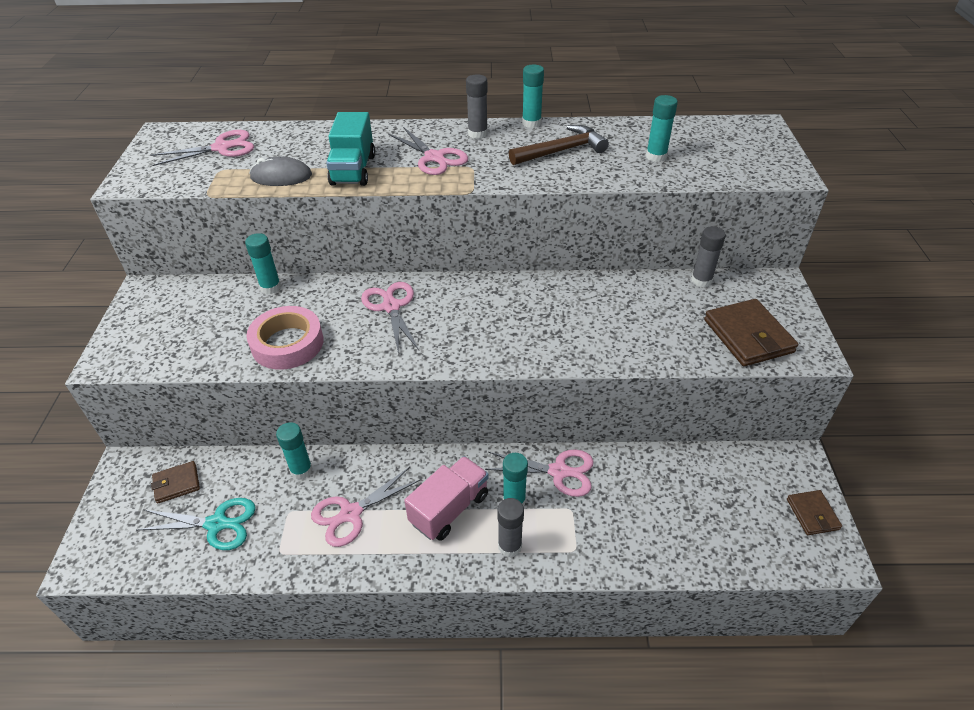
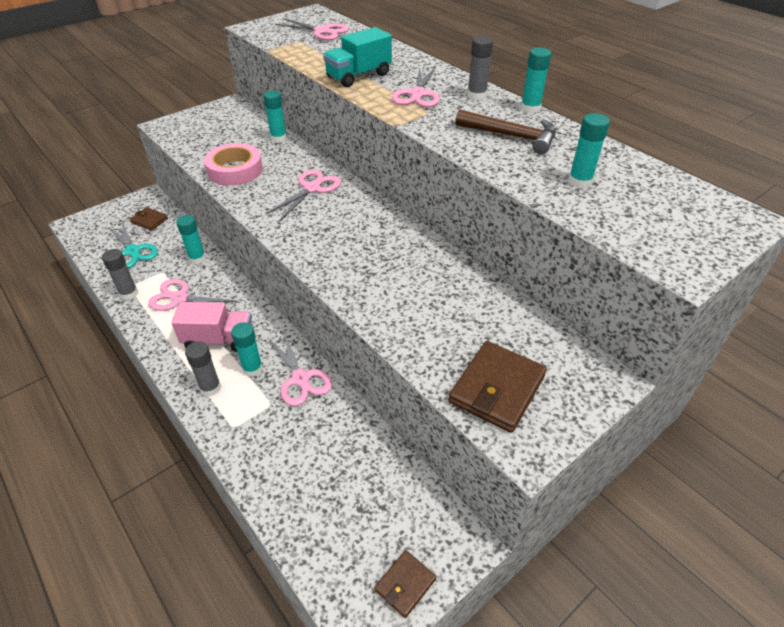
camera: 50 degrees right, 0 degrees up
(281, 176) = (317, 60): grey mouse -> none
(701, 281) = (538, 325): grey glue stick -> grey glue stick (129, 293)

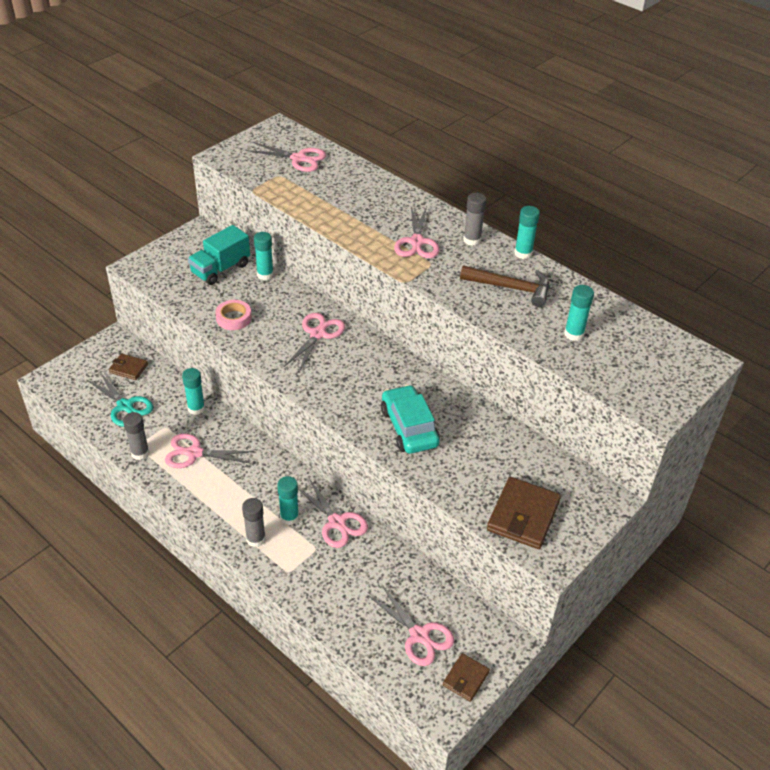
camera: 10 degrees left, 0 degrees up
(219, 340) = (248, 492): pink truck -> none
(235, 170) = (234, 318): pink tape -> pink tape, size x0.64
(358, 76) = (354, 221): turquoise truck -> turquoise truck (220, 269)
(360, 519) = (419, 635): none -> pink scissors
(382, 280) = (409, 427): none -> turquoise car

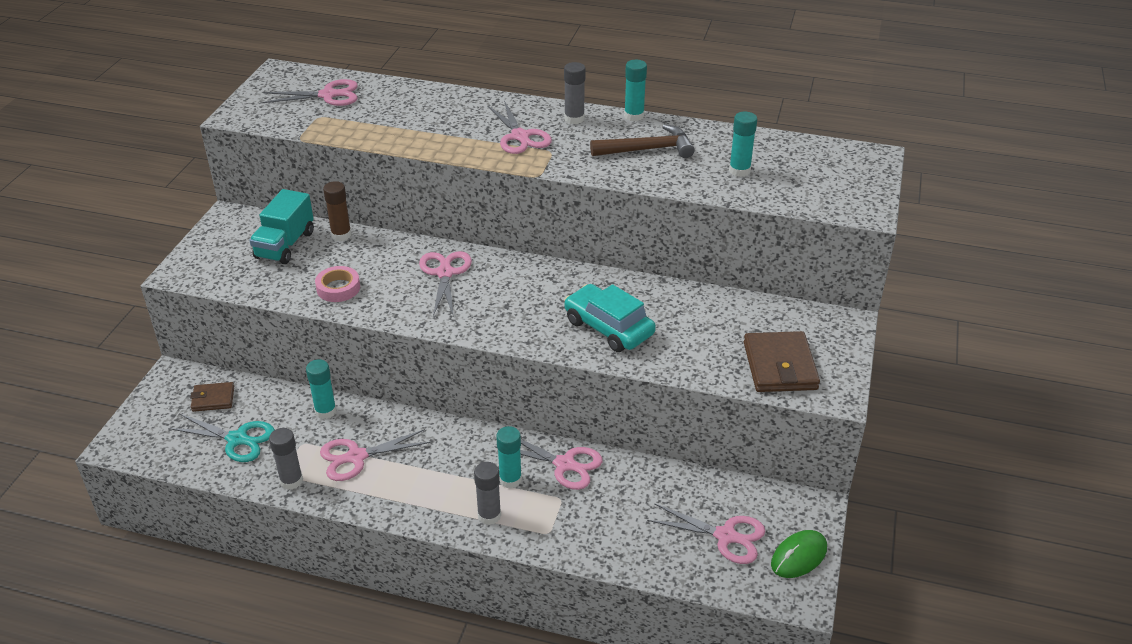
camera: 25 degrees left, 5 degrees down
(265, 274) = (341, 235): turquoise glue stick -> brown glue stick
(465, 678) = (799, 556): brown wallet -> green mouse

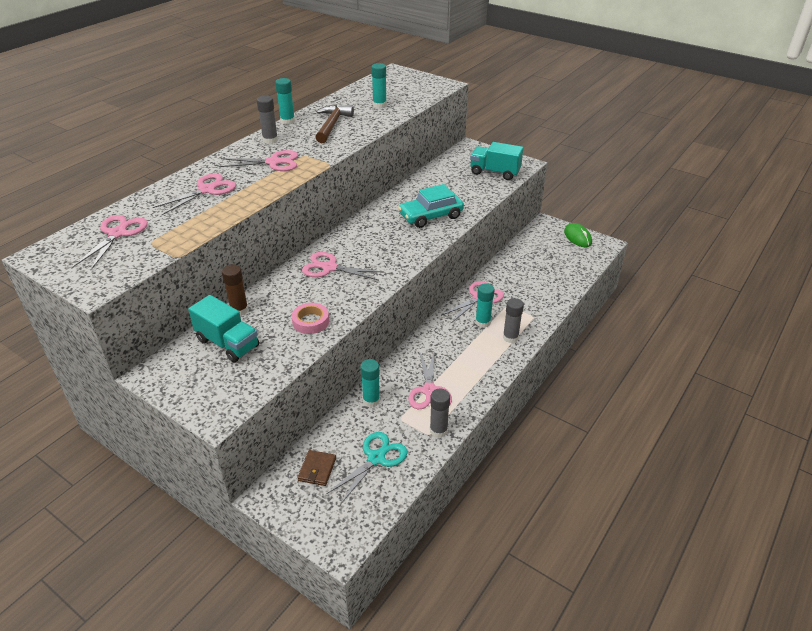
camera: 70 degrees left, 0 degrees up
(725, 536) = (556, 255): pink scissors -> pink scissors (207, 190)
(779, 366) = (494, 172): brown wallet -> turquoise truck

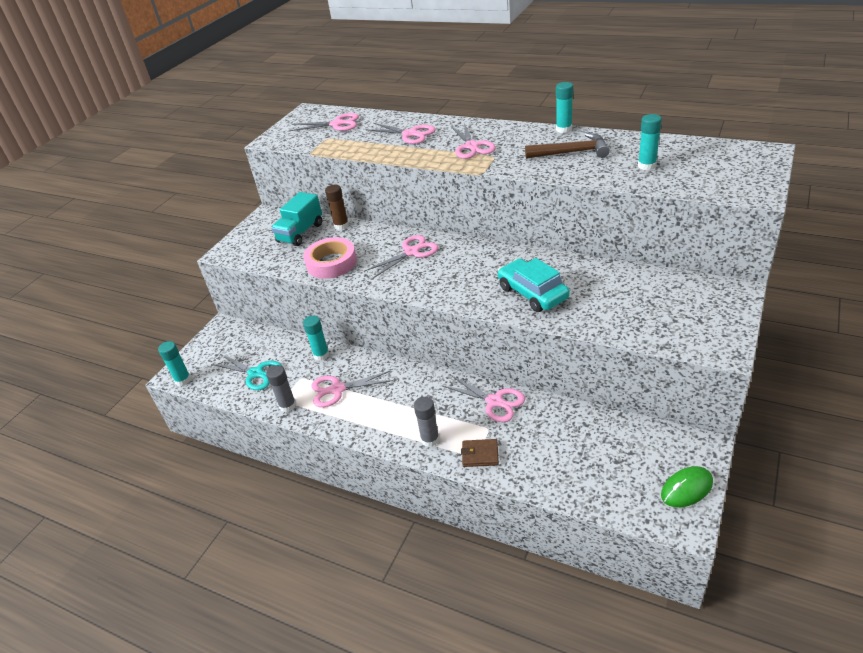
camera: 85 degrees right, 0 degrees up
(270, 140) = (516, 133): grey glue stick -> none
(310, 321) = (331, 263): pink tape -> pink tape, size x1.57
(317, 469) = (245, 344): brown wallet -> brown wallet (480, 454)
(329, 268) = (411, 252): pink scissors -> pink scissors turned 45 degrees clockwise
(483, 322) = (450, 412): turquoise glue stick -> turquoise glue stick (183, 380)
(494, 172) = (675, 325): turquoise truck -> none

